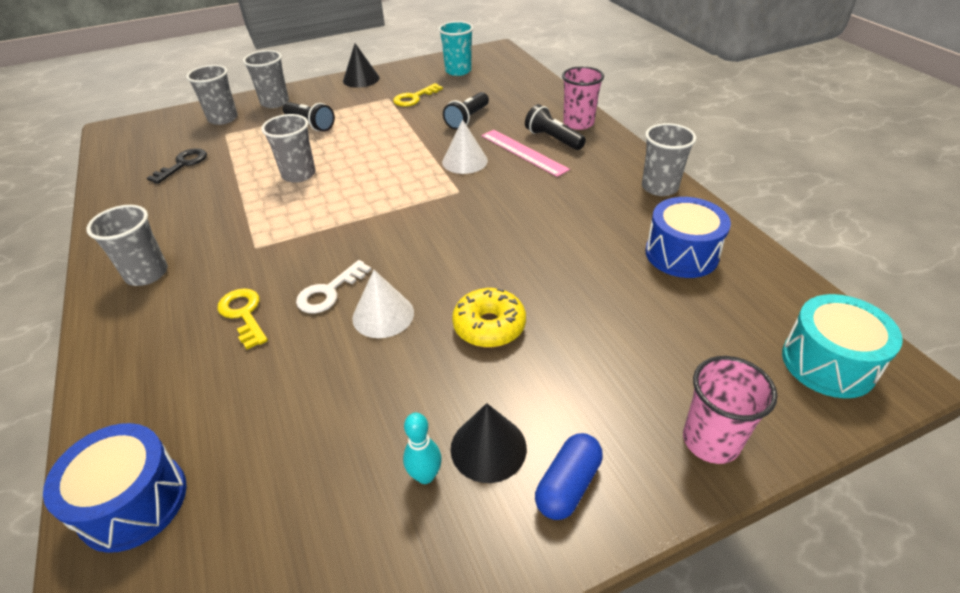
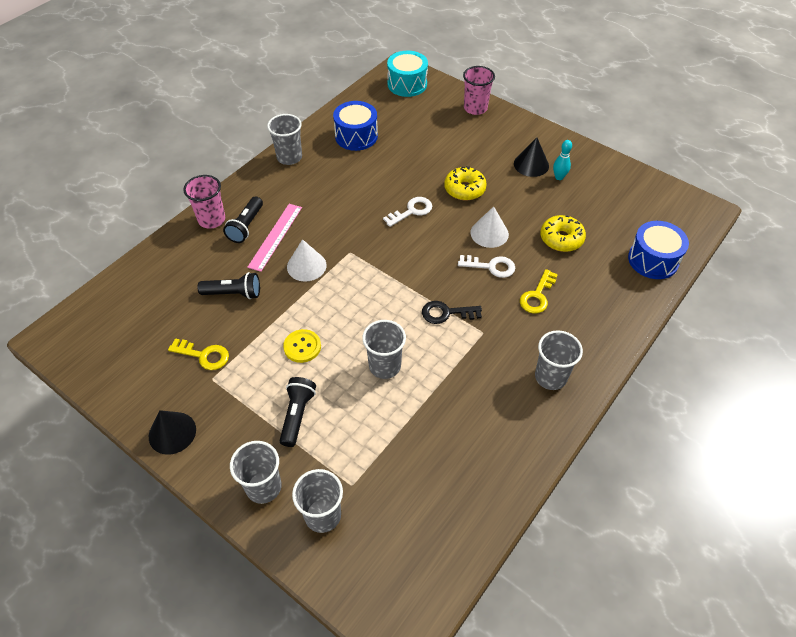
camera: 120 degrees left, 10 degrees up
(183, 164) = (422, 476): black key -> black key (446, 313)
(297, 394) = (561, 239): none -> yellow donut
(371, 139) = (302, 347): none -> yellow button
(458, 71) = (122, 348): turquoise cup -> none
(485, 257) = (411, 211): none -> white key
(568, 485) = (527, 138): blue capsule -> none

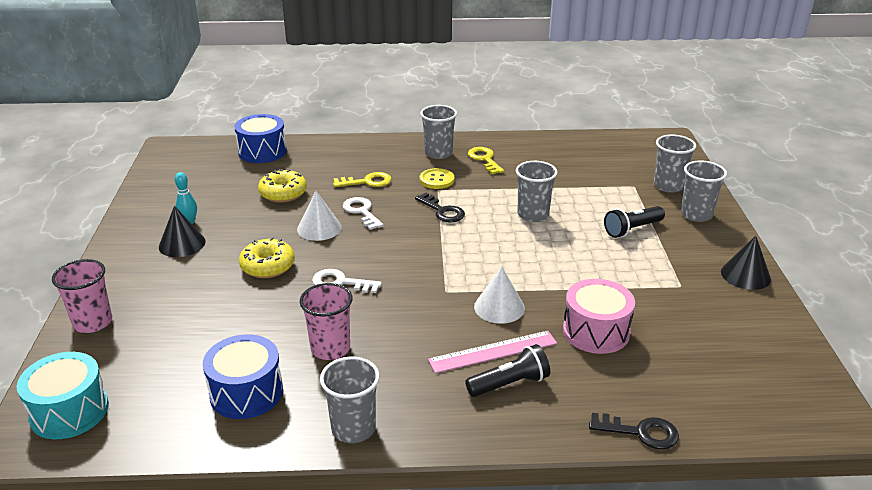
camera: 130 degrees left, 20 degrees down
(156, 250) = (640, 432): none -> black key
(204, 355) = (673, 304): yellow key -> yellow key (484, 159)
(212, 219) = (538, 421): pink cup -> pink cup (330, 348)
(233, 293) = (596, 331): black flashlight -> pink drum
(302, 347) = (580, 259): yellow button -> yellow button (436, 180)

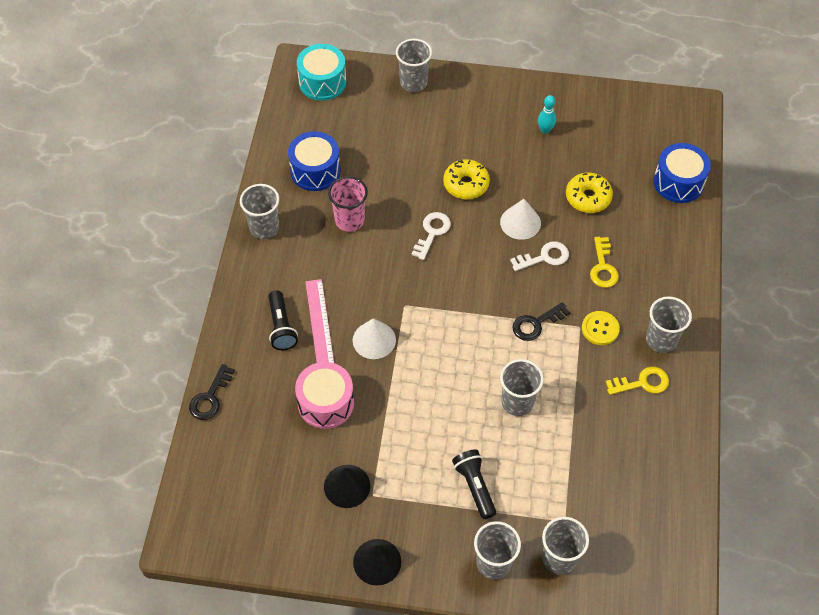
camera: 100 degrees right, 25 degrees up
(92, 322) = (413, 82): pink cup -> grey cup
(182, 244) = (510, 127): black cone -> black cone (347, 486)

